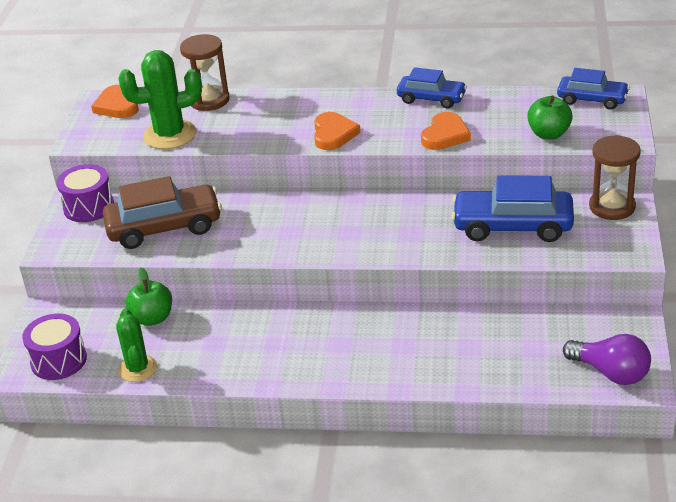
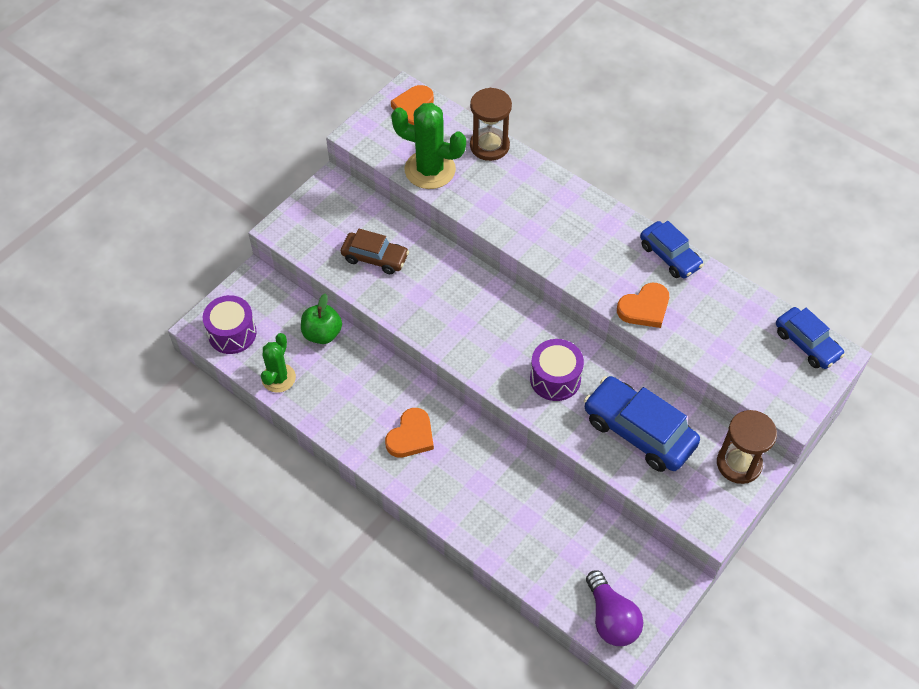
camera: 30 degrees right, 20 degrees up
(88, 207) = (336, 199): purple drum -> purple drum (555, 378)
(164, 227) = (375, 258): brown car -> brown car, size x0.62
(333, 134) = (556, 249): orange heart -> orange heart (411, 436)
(549, 134) = (732, 362): green apple -> none

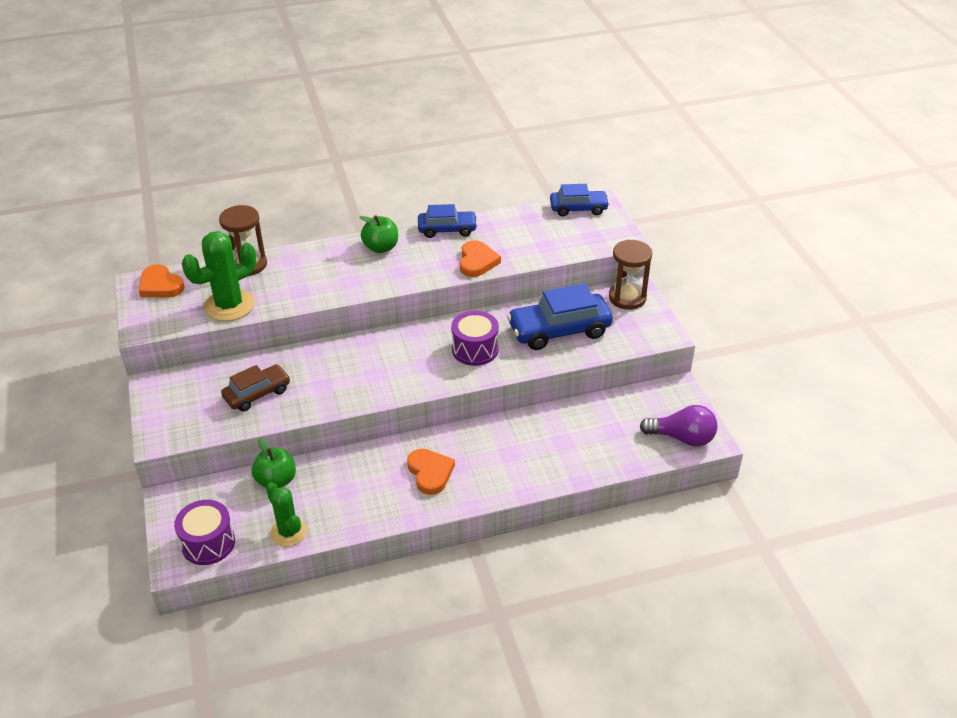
camera: 55 degrees left, 15 degrees down
(597, 223) = (381, 248): none -> green apple

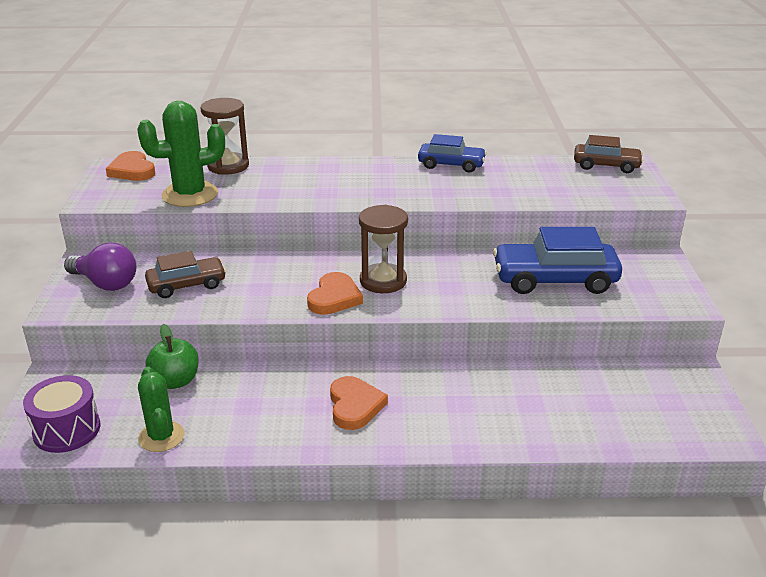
camera: 15 degrees right, 10 degrees down
(381, 248) = (373, 170): green apple -> none
(475, 349) = (447, 283): purple drum -> none
(477, 261) = (473, 194): orange heart -> orange heart (334, 298)
(578, 208) = (606, 165): blue car -> brown car
(627, 298) = (647, 261): brown hourglass -> brown hourglass (383, 281)
(682, 438) = (690, 426): purple light bulb -> purple light bulb (105, 283)

